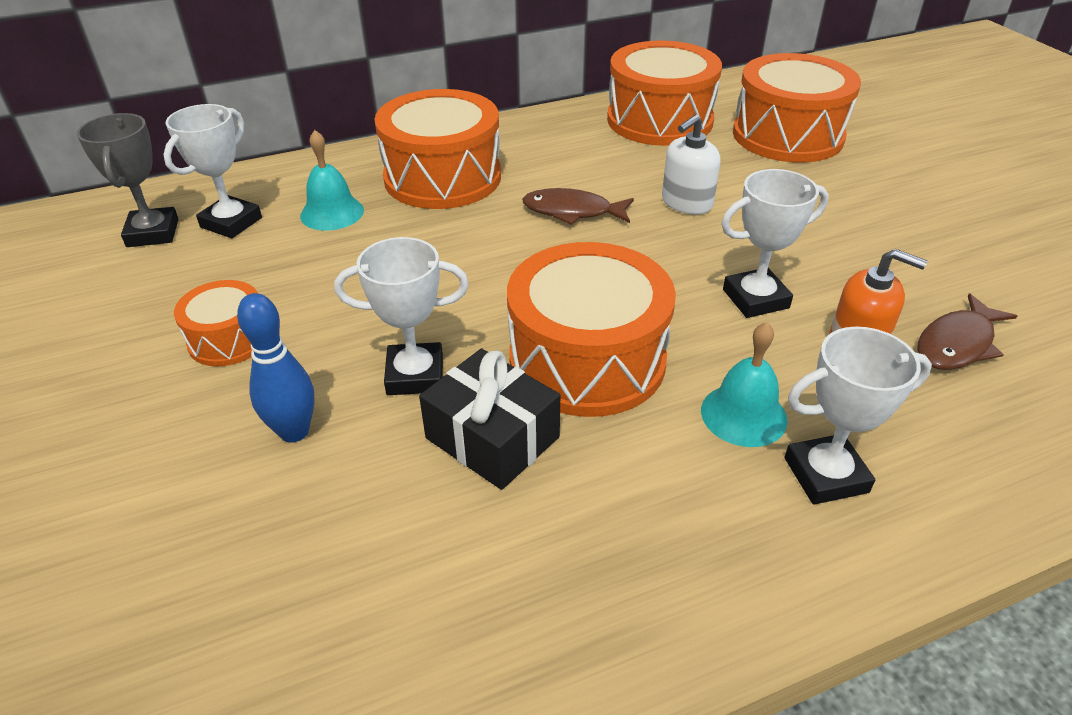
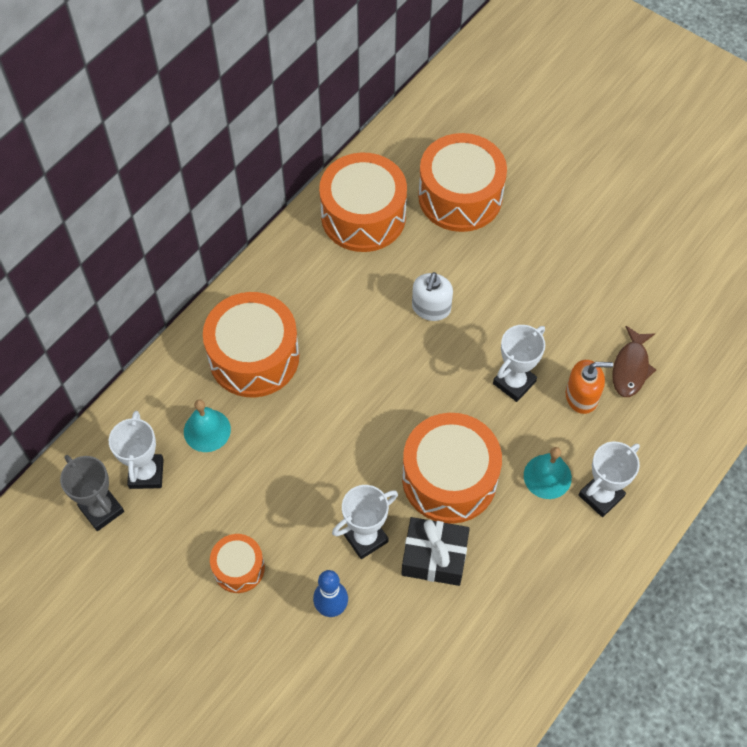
camera: 30 degrees left, 20 degrees up
(572, 211) = (364, 352): brown fish -> none

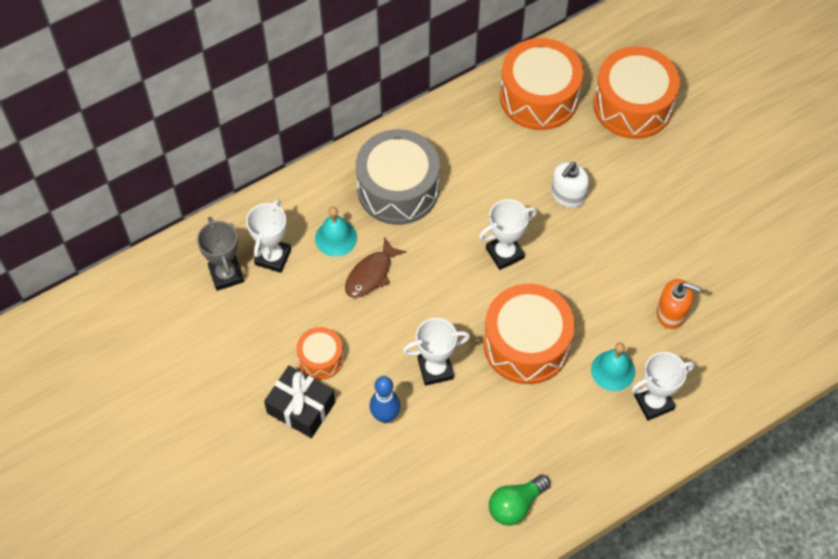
camera: 20 degrees right, 0 degrees up
(254, 357) = (398, 189): orange drum -> grey drum
(434, 557) = (488, 404): black gift -> black gift (301, 407)
(504, 656) = (515, 505): none -> green light bulb
(514, 382) = (616, 282): white trophy -> white trophy (504, 253)
(631, 368) = (726, 303): brown fish -> brown fish (371, 274)

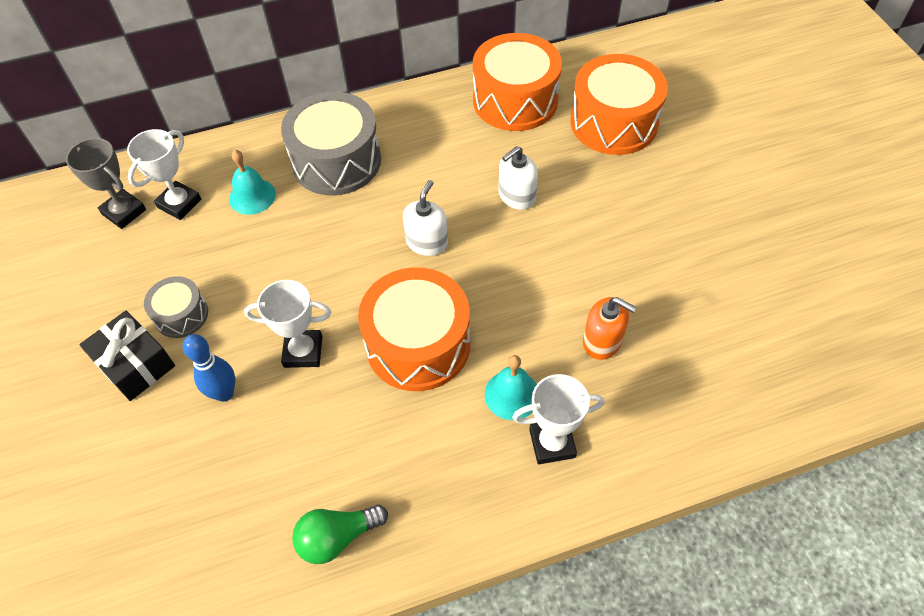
camera: 15 degrees right, 5 degrees down
(226, 274) = (124, 212): grey trophy -> grey trophy turned 45 degrees counterclockwise
(321, 358) = (181, 315): orange drum -> grey drum
(371, 274) = (273, 238): brown fish -> none
(504, 253) = (427, 242): white trophy -> white soap dispenser

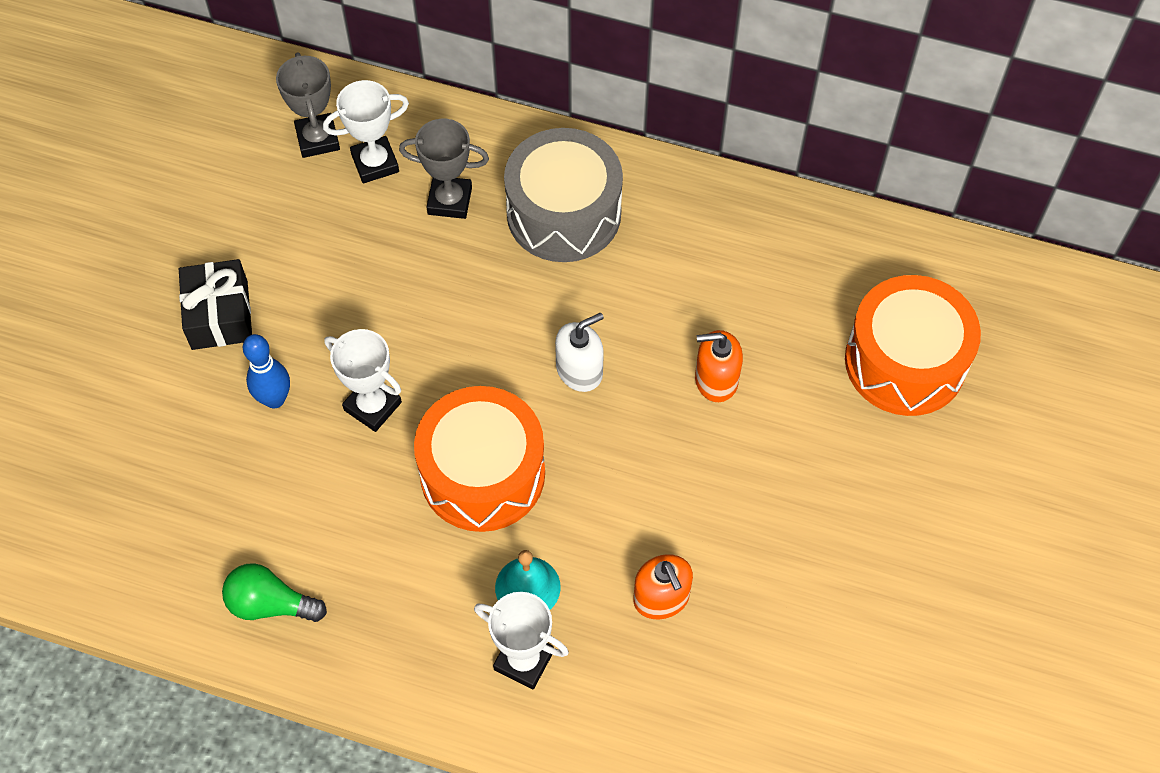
camera: 35 degrees right, 5 degrees up
(181, 315) = (293, 291): grey drum -> none
(252, 196) = (449, 201): turquoise bell -> grey trophy
(515, 100) = (817, 261): orange drum -> none
(516, 196) = (716, 380): white soap dispenser -> orange soap dispenser

